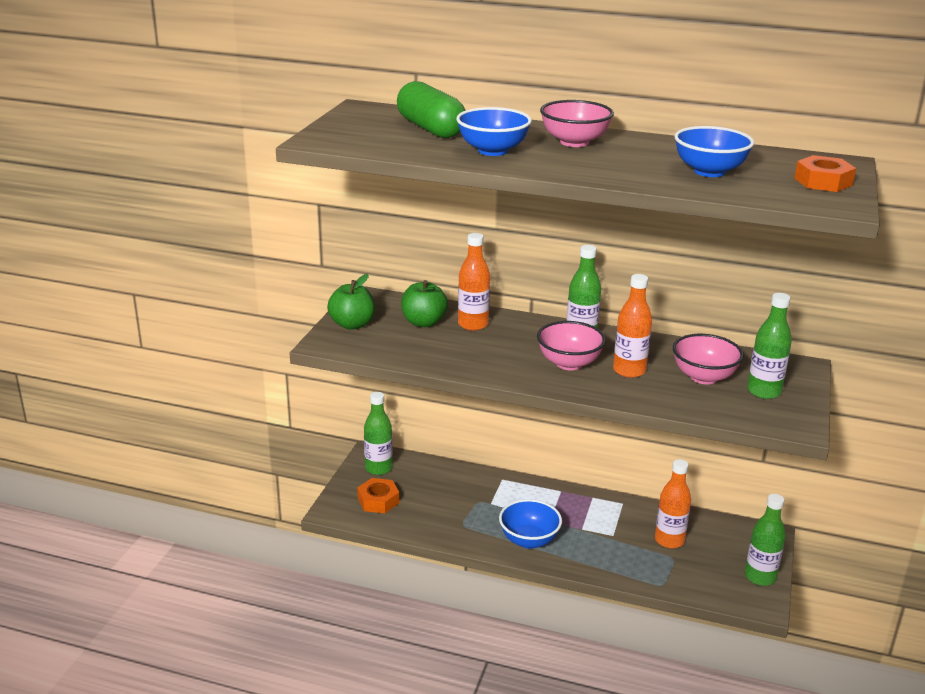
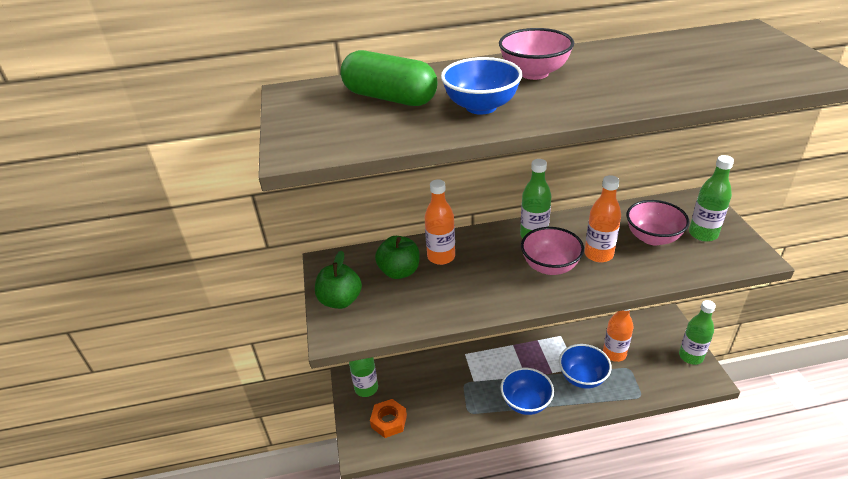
camera: 25 degrees left, 10 degrees up
(709, 171) = (682, 71): blue bowl -> blue bowl (582, 377)
(823, 182) = (772, 53): orange nut -> none

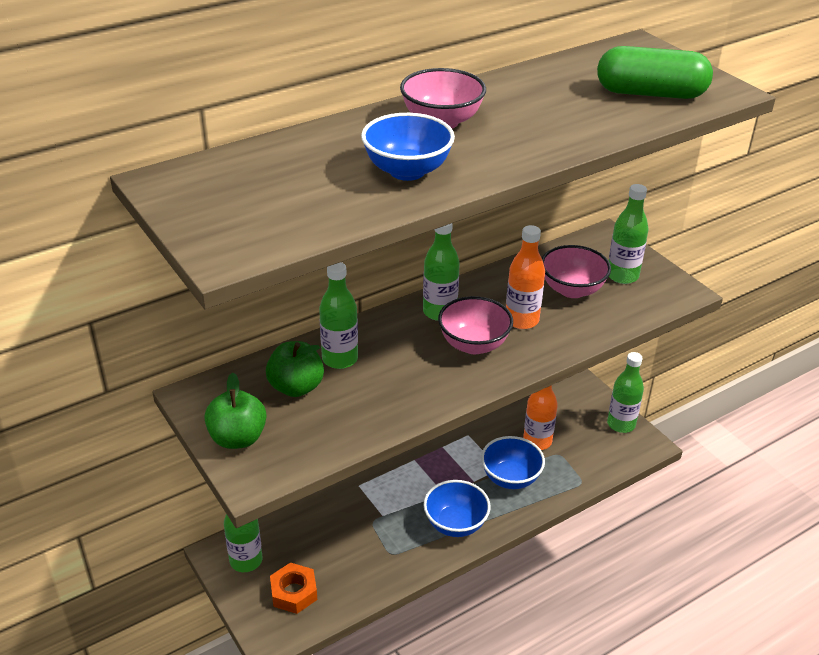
camera: 25 degrees left, 0 degrees up
(390, 98) = (293, 173): green capsule -> green capsule (650, 93)
(441, 257) = (340, 359): orange bottle -> green bottle

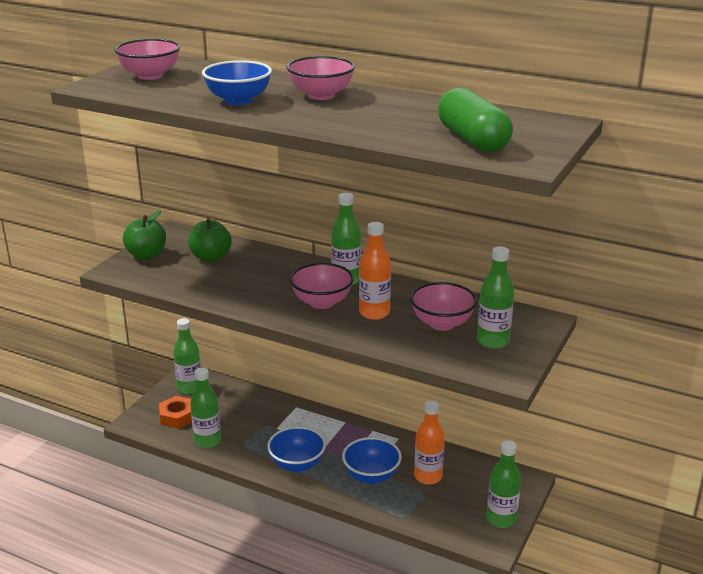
camera: 60 degrees right, 10 degrees down
(233, 202) = (150, 75): none -> pink bowl
(340, 359) = (254, 262): green bottle -> green bottle (207, 441)

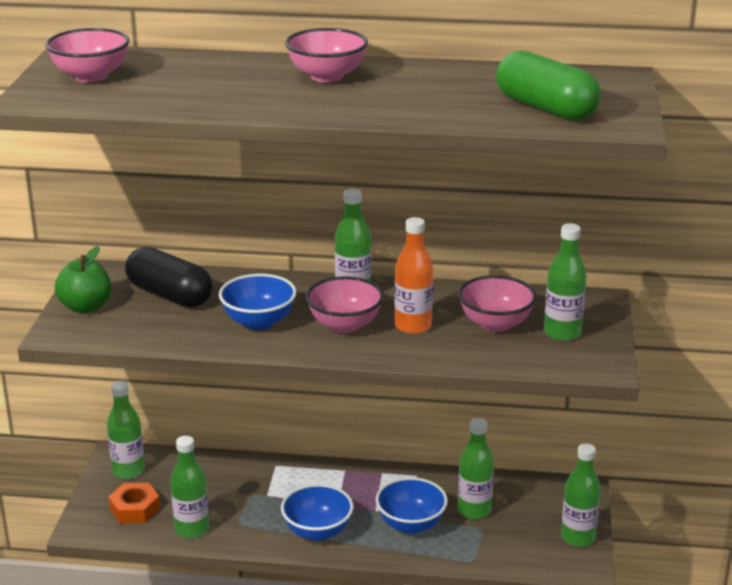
camera: 20 degrees left, 0 degrees up
(210, 257) = (169, 295): green apple -> black capsule
(238, 100) = (237, 95): blue bowl -> blue bowl (259, 322)
(428, 477) = (474, 510): orange bottle -> green bottle

